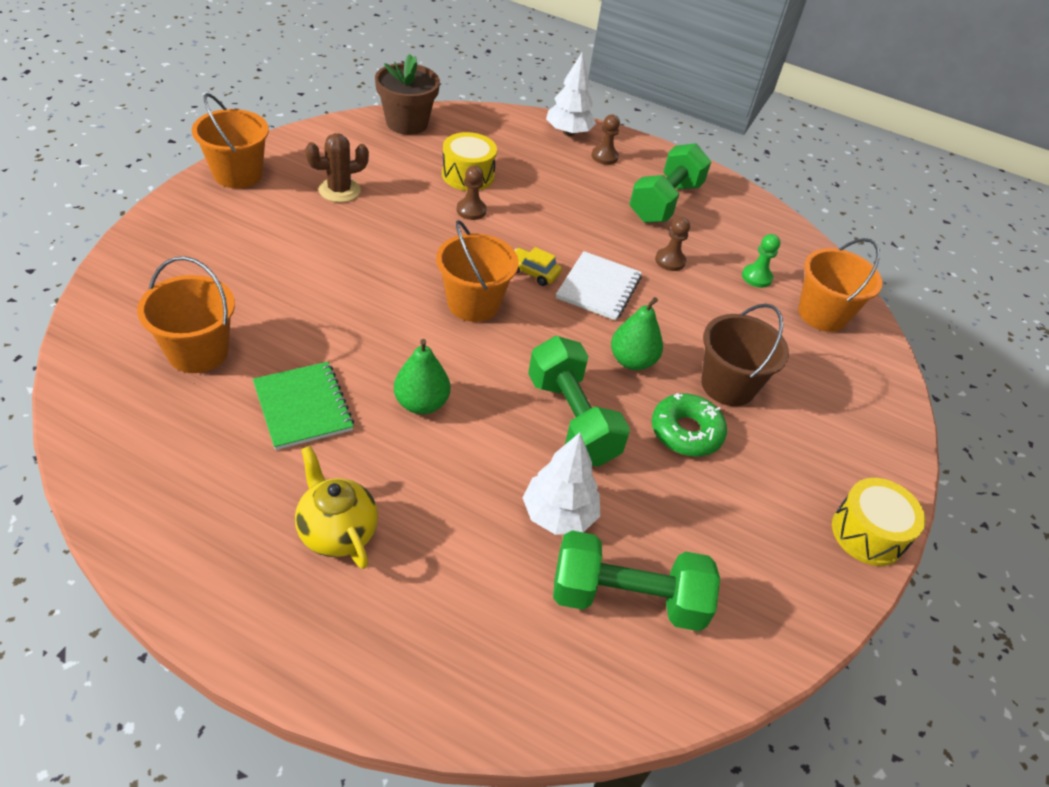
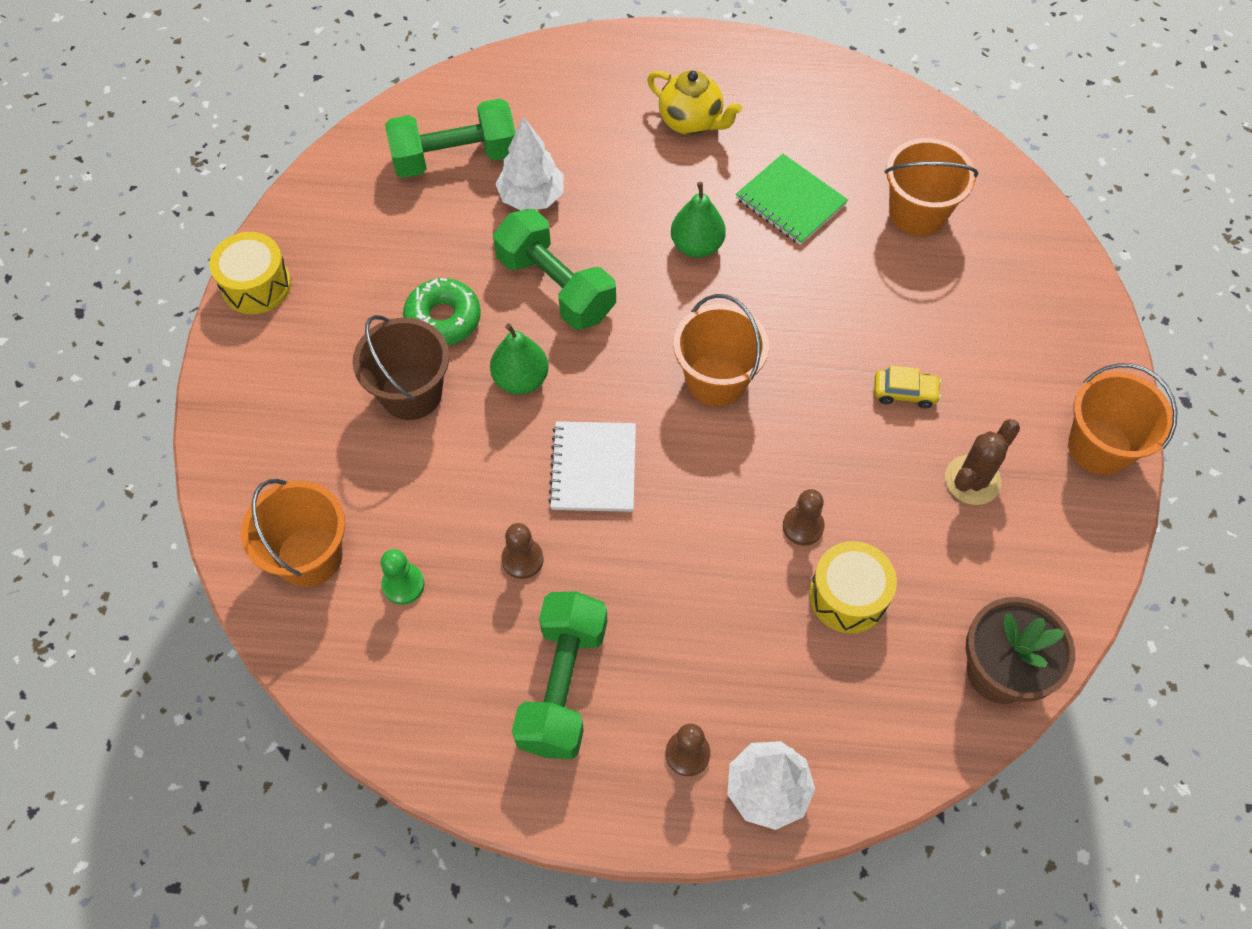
camera: 165 degrees right, 15 degrees up
(533, 272) = (677, 456): yellow car -> yellow car (905, 392)

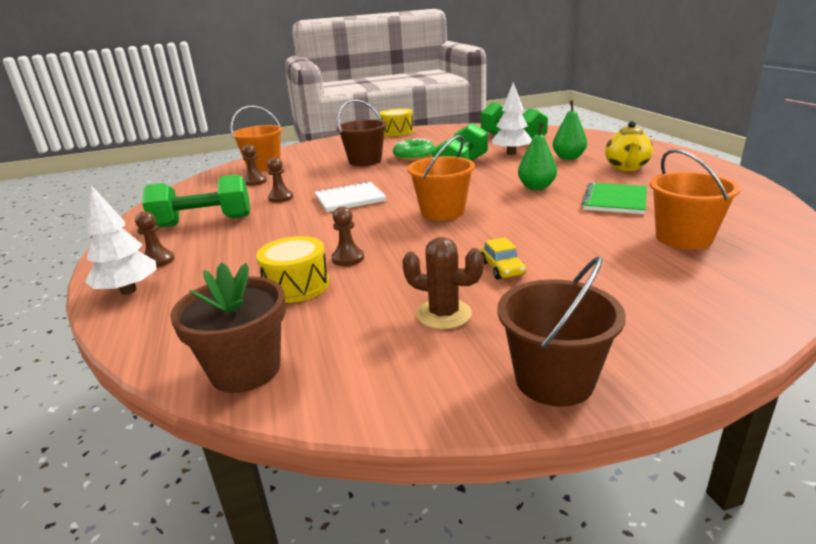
camera: 70 degrees right, 35 degrees down
(403, 584) = (255, 182): green pawn -> brown pawn
(521, 379) = (393, 175): green pear -> green pear (568, 158)
(1099, 447) = (554, 380): orange bucket -> brown bucket

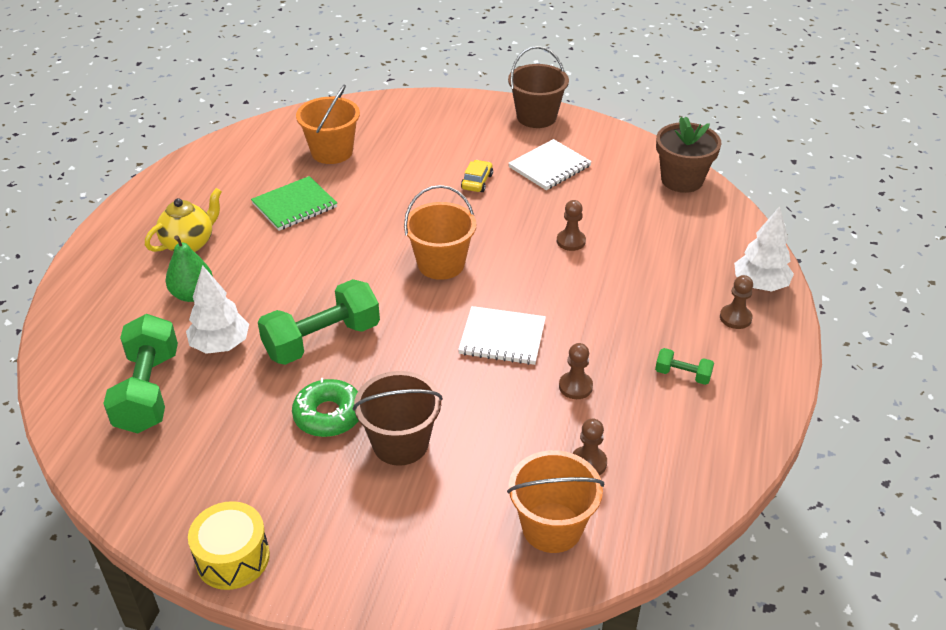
camera: 150 degrees left, 15 degrees up
(203, 222) = (682, 375): green dumbbell -> green dumbbell, size x0.46
(296, 285) = (625, 230): yellow drum -> none
(444, 314) = (549, 167): brown cactus -> white notebook
(536, 187) = (315, 257): green pear -> none

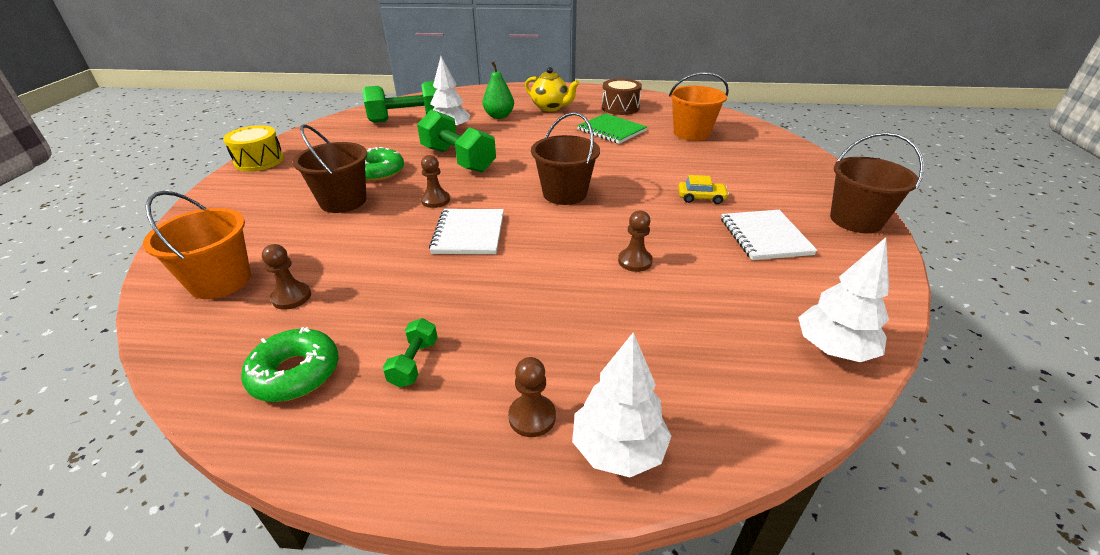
camera: 80 degrees right, 5 degrees down
(225, 186) = (620, 108): none -> brown drum
(441, 264) = (564, 194): orange bucket -> brown bucket
(549, 167) = (765, 237): white notebook -> white notebook turned 45 degrees clockwise
(575, 386) = (399, 281): brown pawn -> brown pawn (435, 200)
(682, 180) = (833, 349): brown flower pot -> white tree
(690, 444) = (295, 373): none -> green donut

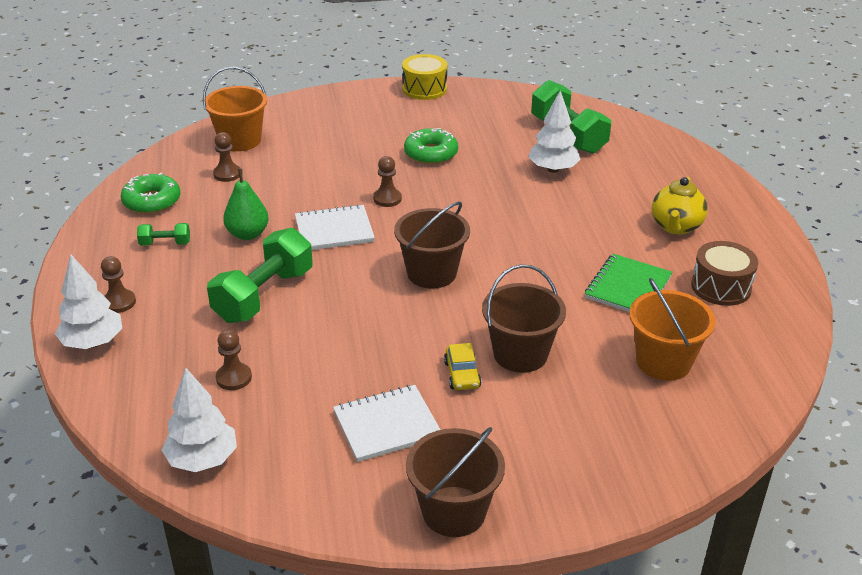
camera: 75 degrees right, 0 degrees up
(343, 201) = (367, 152): brown bucket -> brown bucket (520, 354)
(458, 159) = (480, 191): green dumbbell -> green dumbbell (264, 295)
(499, 116) = (618, 193): green pear -> green pear (248, 234)
(635, 261) = (313, 333): brown pawn -> brown pawn (234, 378)

